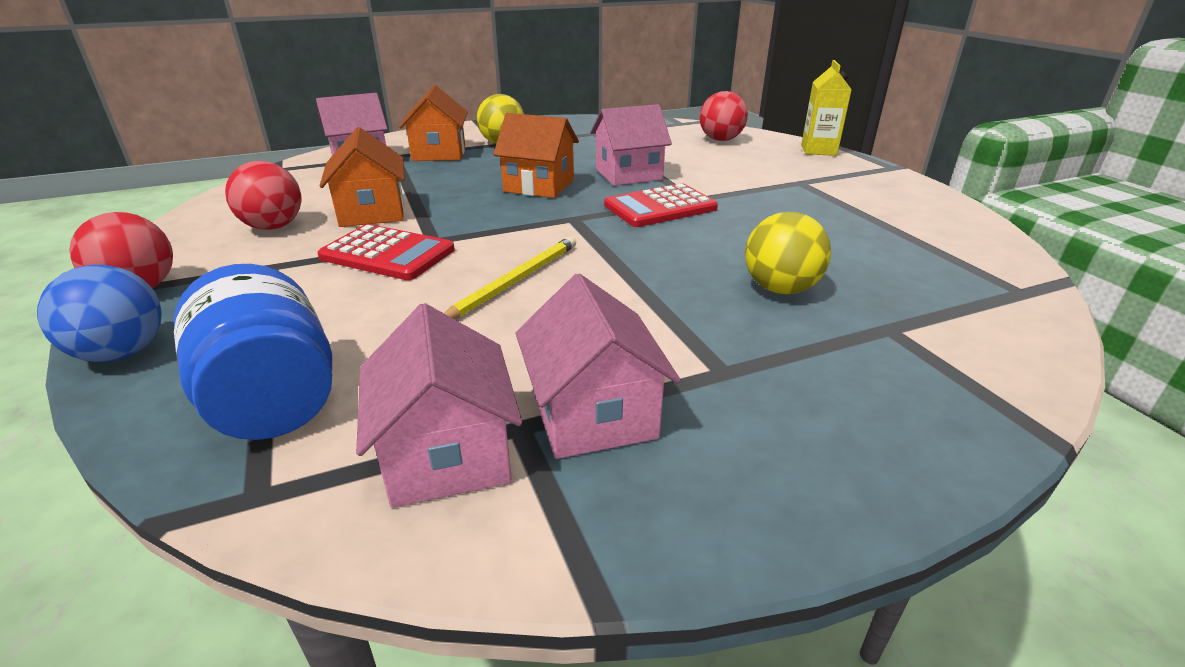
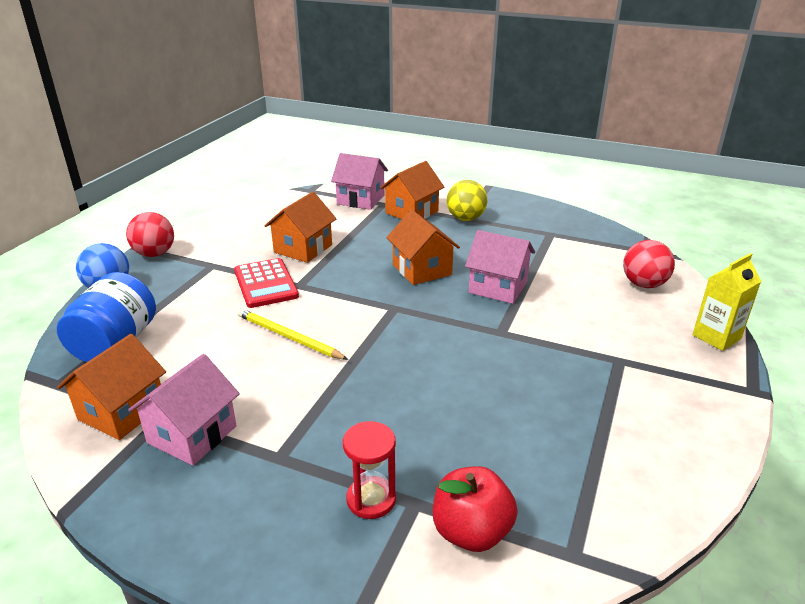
camera: 45 degrees right, 0 degrees up
(273, 227) = (249, 237): red ball -> none
(447, 454) = (122, 411): pink house -> orange house
(515, 281) = (288, 337): yellow pencil -> yellow pencil turned 135 degrees counterclockwise
(660, 207) = (463, 327): red calculator -> none
(780, 289) = (409, 433): yellow ball -> none
(859, 348) = (371, 499): none -> red hourglass
(956, 320) = (471, 532): none -> red apple

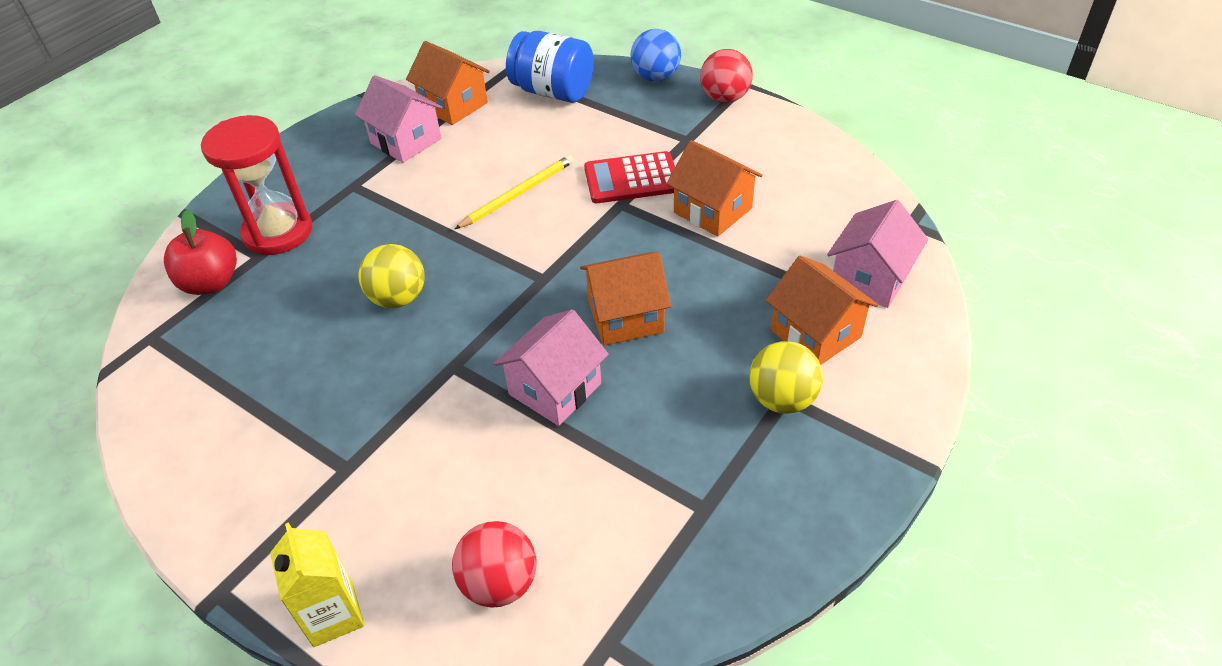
camera: 105 degrees right, 15 degrees up
(371, 499) = (278, 232): red hourglass -> red hourglass, size x1.72
(442, 377) = (398, 298): none -> yellow ball

